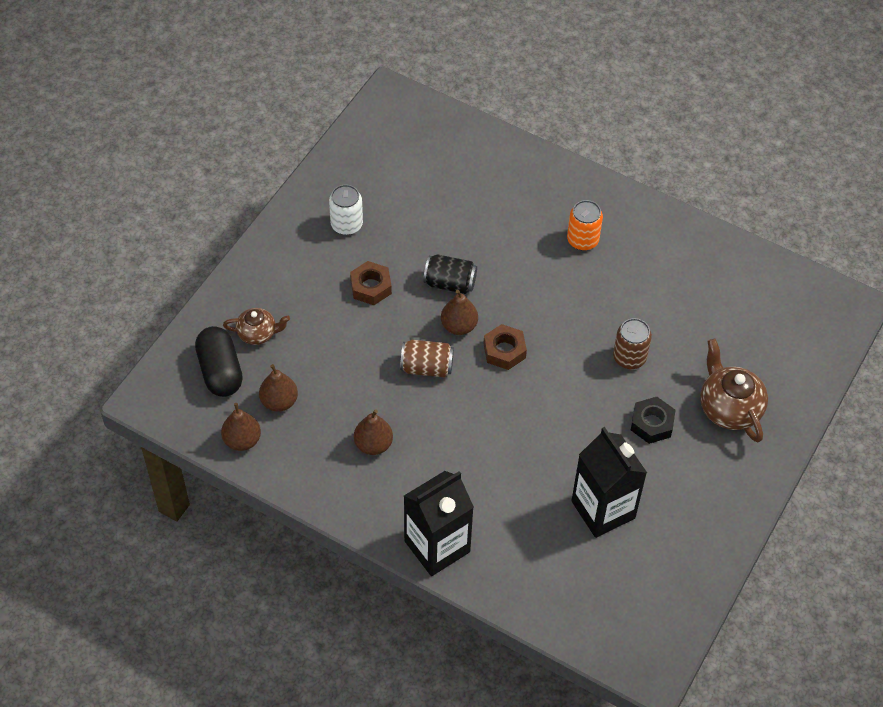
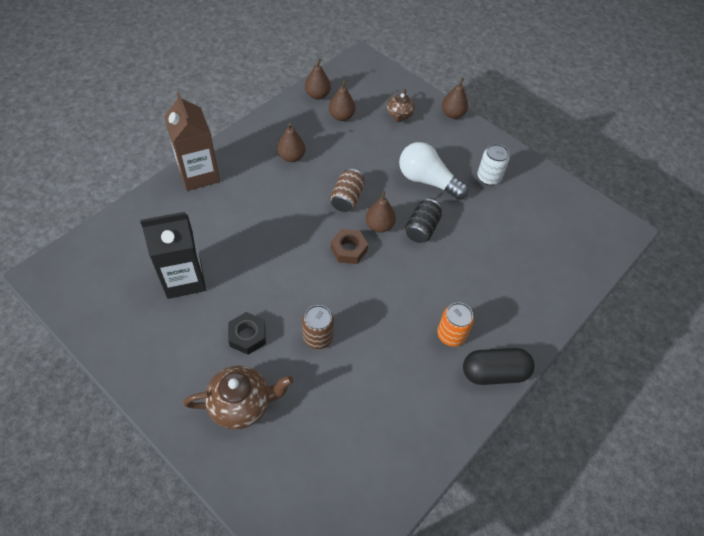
camera: 100 degrees right, 0 degrees up
(220, 371) = (374, 93): black capsule -> black capsule (494, 373)
(240, 273) = (452, 114): none -> brown pear
(371, 287) = (427, 180): brown nut -> white light bulb
(437, 546) = (199, 174): black carton -> brown carton

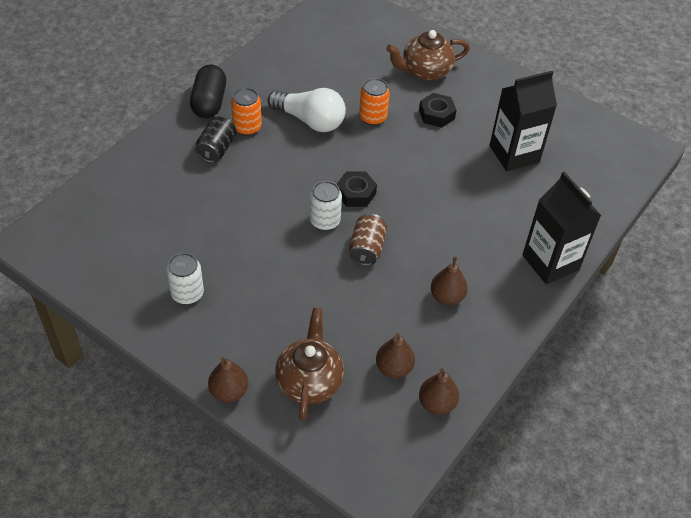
camera: 175 degrees right, 5 degrees down
(199, 174) = (550, 262): brown carton -> black carton
(318, 337) = (372, 117): brown can -> orange can
(348, 249) = (356, 193): brown nut -> black nut
(379, 226) = (325, 221): brown pear -> white can
(399, 115) = (309, 381): brown teapot -> brown teapot, size x1.64
(421, 229) = (276, 221): black can -> black can (216, 149)
(427, 180) = (268, 281): white light bulb -> white light bulb (310, 121)
(494, 373) = (209, 102): black capsule -> black capsule turned 75 degrees counterclockwise

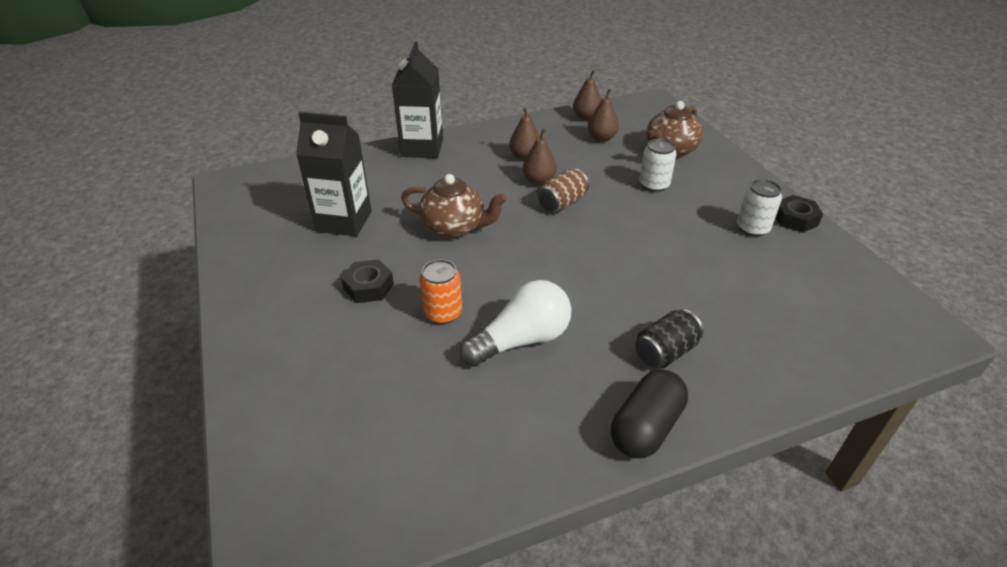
camera: 145 degrees left, 10 degrees down
(229, 391) = (736, 164): brown pear -> brown pear (539, 180)
(247, 127) = (609, 365): orange can -> none
(310, 121) = (521, 340): white light bulb -> white light bulb turned 90 degrees clockwise
(325, 221) = (584, 235): white can -> white can (654, 185)
(356, 193) = (534, 246): black nut -> black nut (795, 219)
(425, 71) = (314, 345): brown teapot -> brown teapot (454, 227)

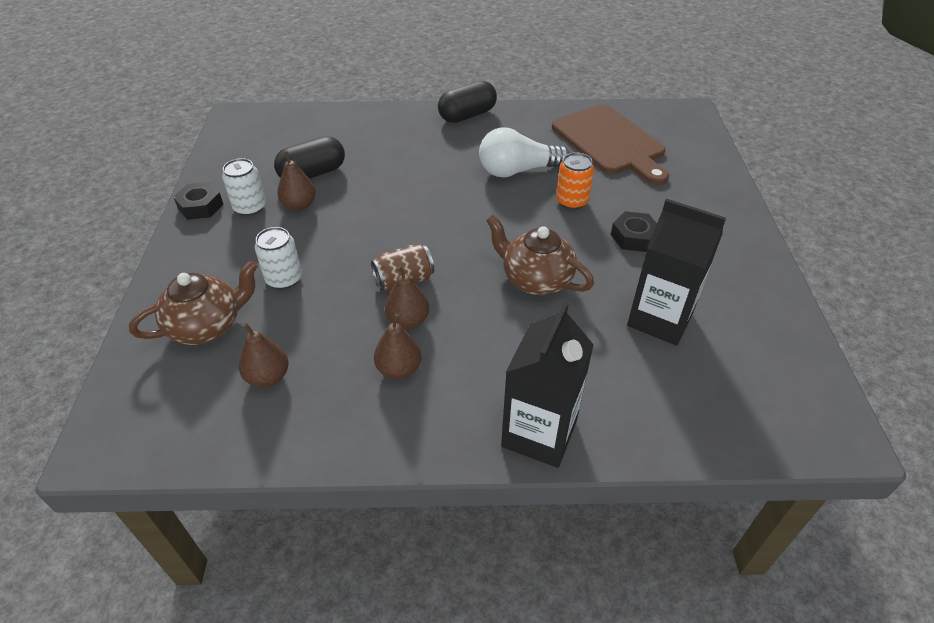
camera: 160 degrees left, 5 degrees up
(410, 429) = (610, 142): none -> brown cutting board
(586, 117) = (245, 436): brown pear -> brown pear (299, 205)
(665, 352) = (422, 143): black can -> none
(741, 276) = (313, 174): none -> black capsule

